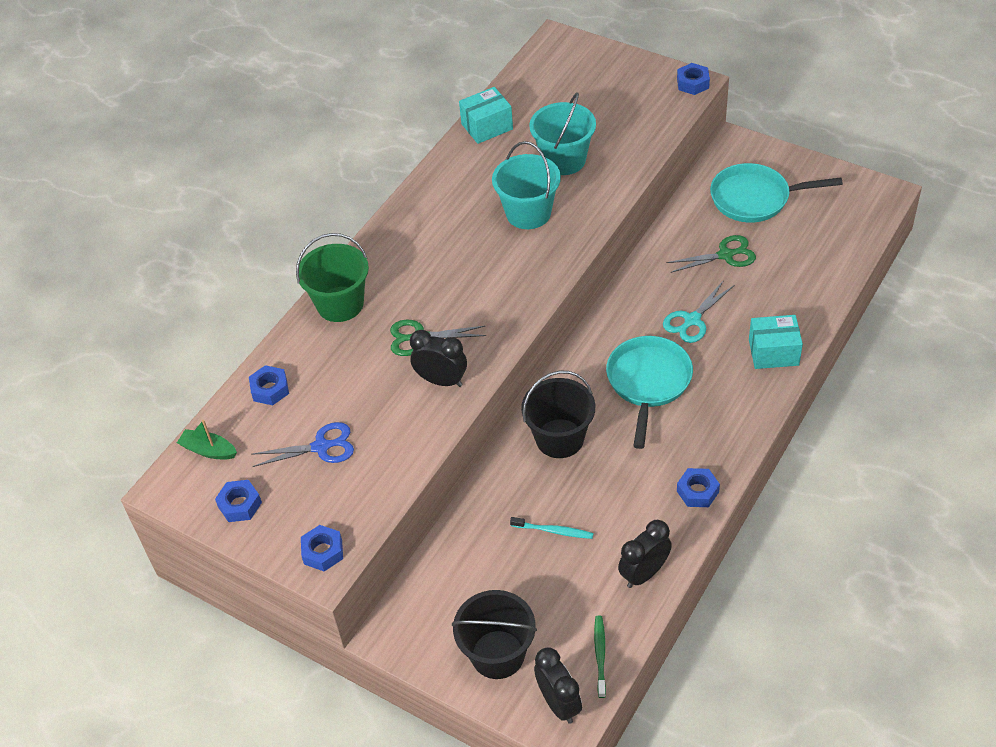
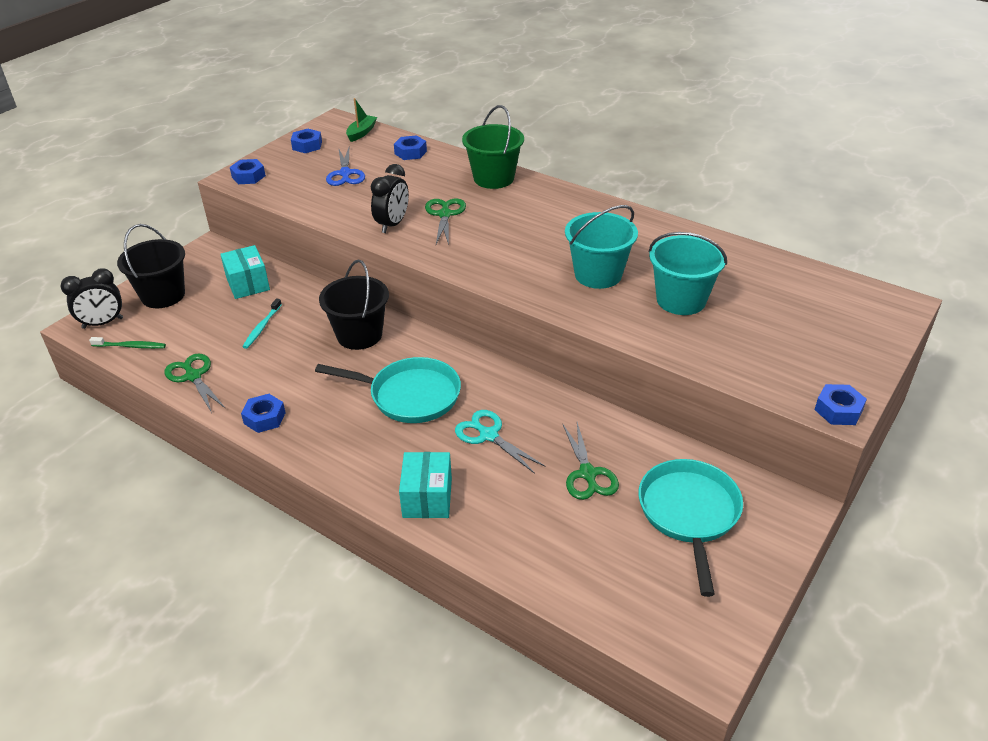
camera: 90 degrees right, 10 degrees down
(487, 126) = (732, 253): turquoise box -> turquoise box (248, 284)
(644, 573) = (193, 376): black clock -> green scissors

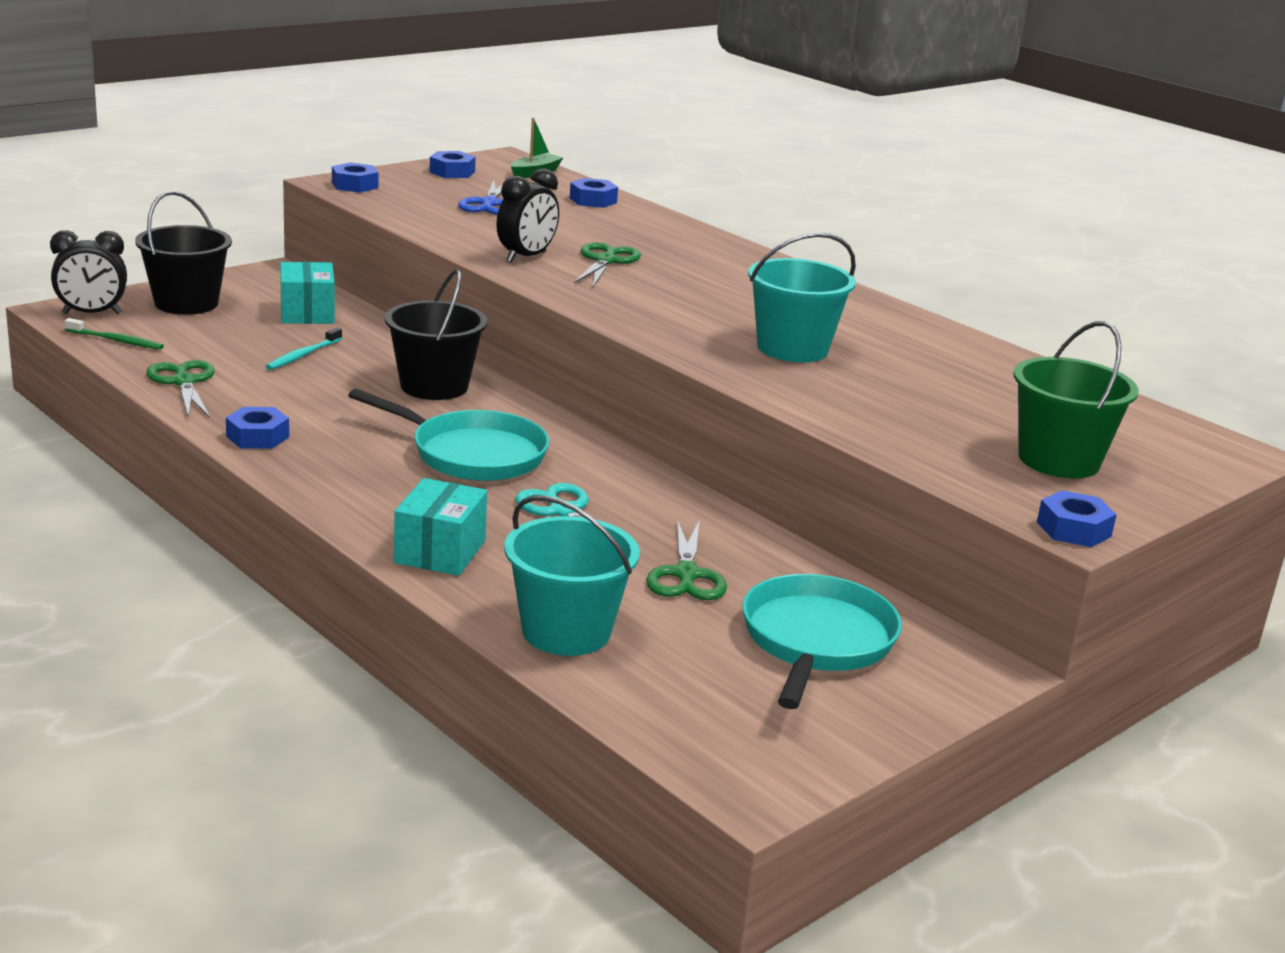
camera: 10 degrees right, 15 degrees down
(493, 178) = (697, 241): green bucket -> green bucket (1058, 460)
(681, 300) = (901, 391): turquoise bucket -> turquoise bucket (566, 631)

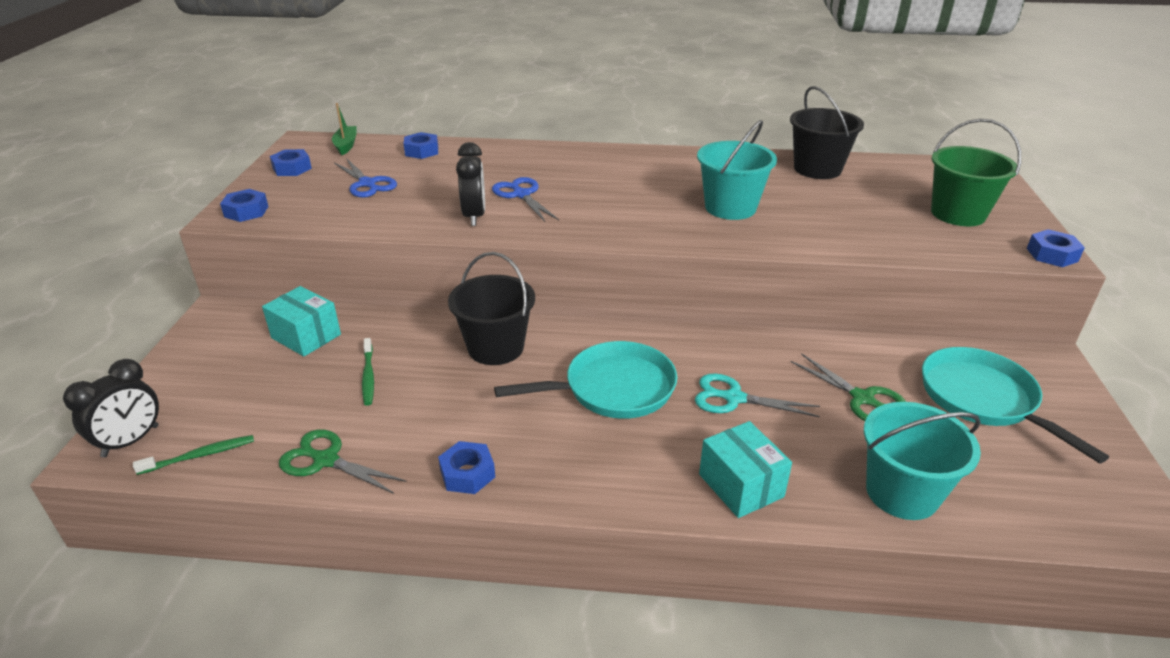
camera: 40 degrees left, 10 degrees up
(186, 303) = (197, 382): black bucket -> black bucket (817, 169)
(303, 355) = (368, 376): turquoise toothbrush -> green toothbrush
(605, 261) = (521, 195): green scissors -> blue scissors

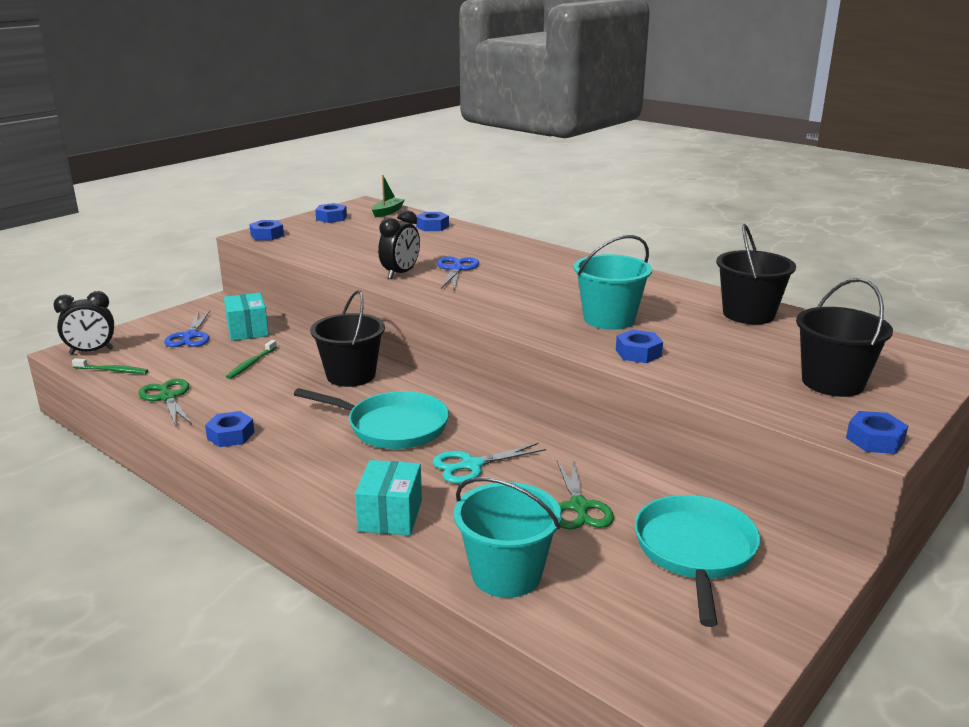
camera: 35 degrees right, 10 degrees down
(367, 184) = (363, 237): blue scissors -> blue scissors (190, 336)
(733, 398) = (471, 465): turquoise scissors -> turquoise scissors turned 75 degrees counterclockwise
(802, 234) = (638, 353): none -> blue nut
(958, 214) = (832, 382): green bucket -> black bucket

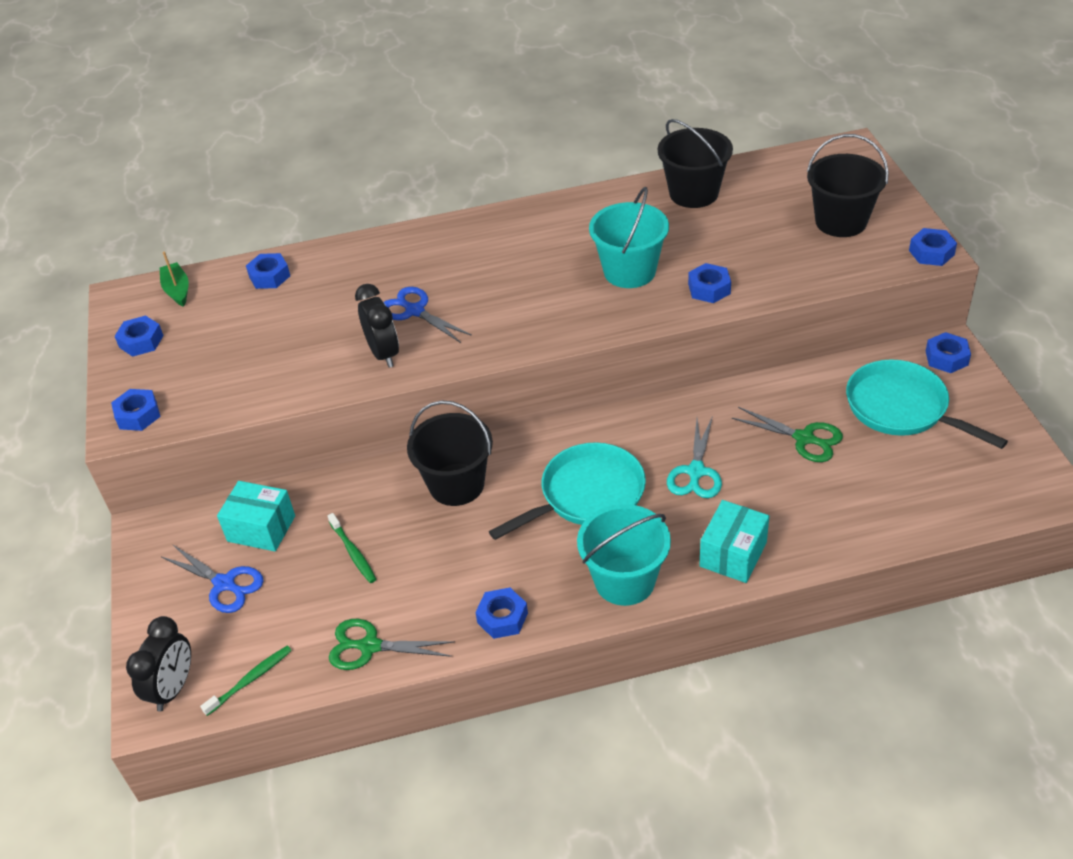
camera: 50 degrees left, 20 degrees up
(390, 515) = (733, 554): turquoise box -> turquoise box turned 75 degrees clockwise
(506, 574) = (860, 520): turquoise bucket -> turquoise bucket (624, 580)
(811, 558) = (946, 358): none -> blue nut

